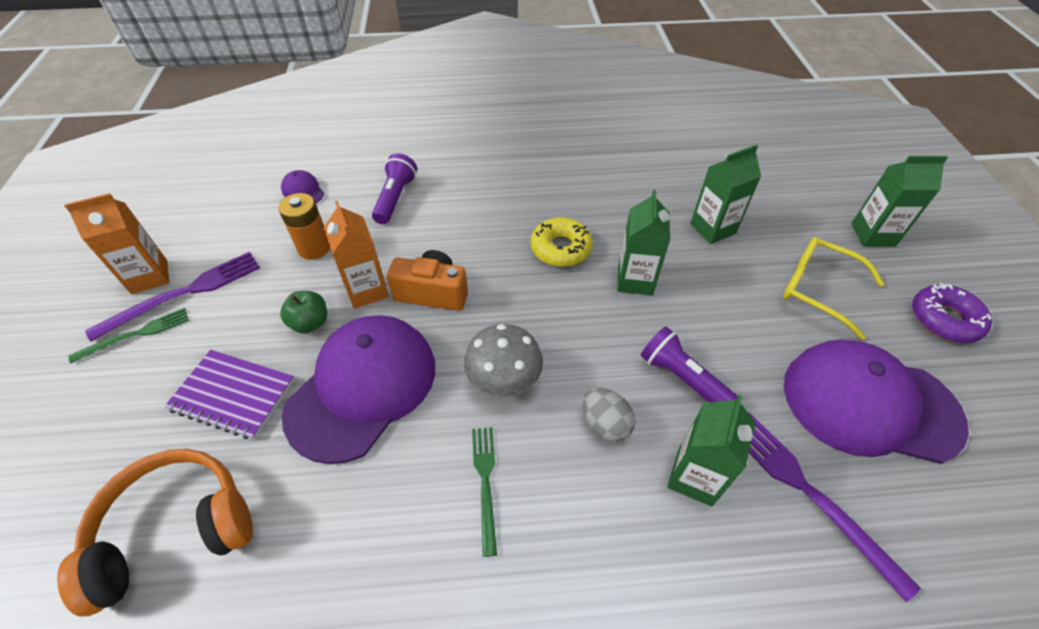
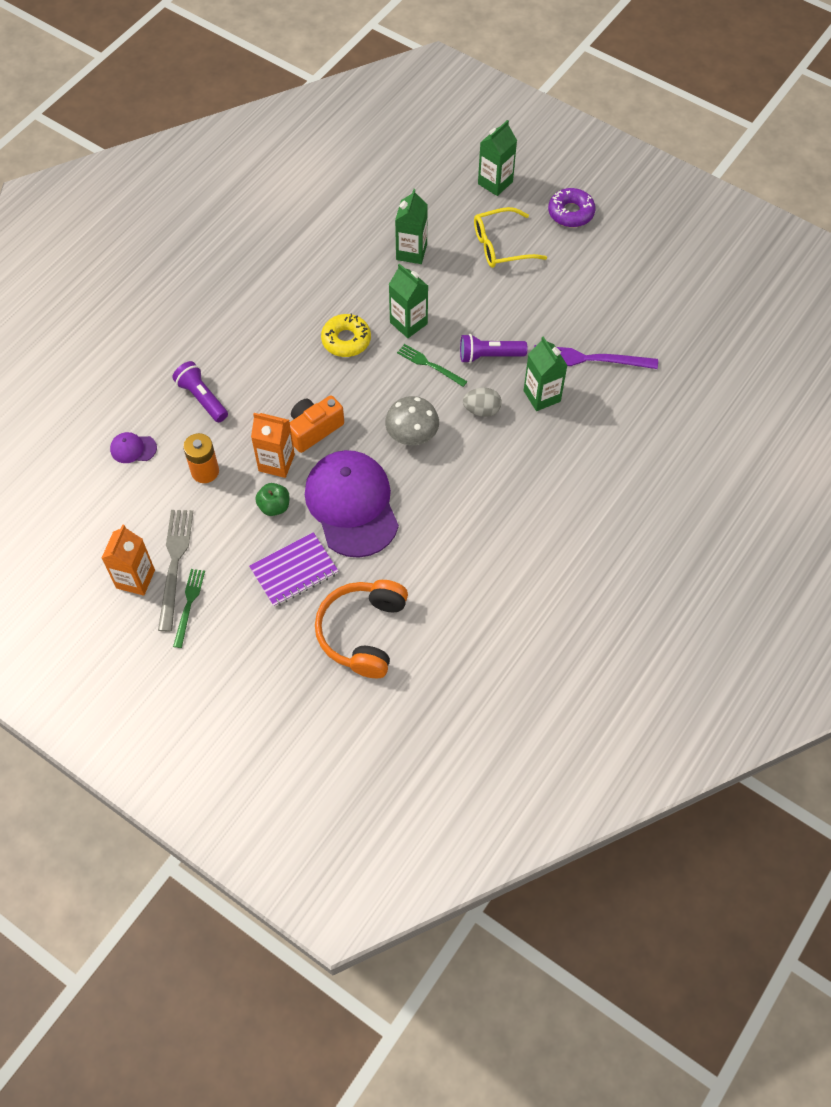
camera: 50 degrees left, 10 degrees up
(184, 293) = (175, 564): purple fork -> grey fork
(485, 482) = (463, 483): green fork -> green fork (429, 365)
(869, 403) = (577, 292): purple cap -> none

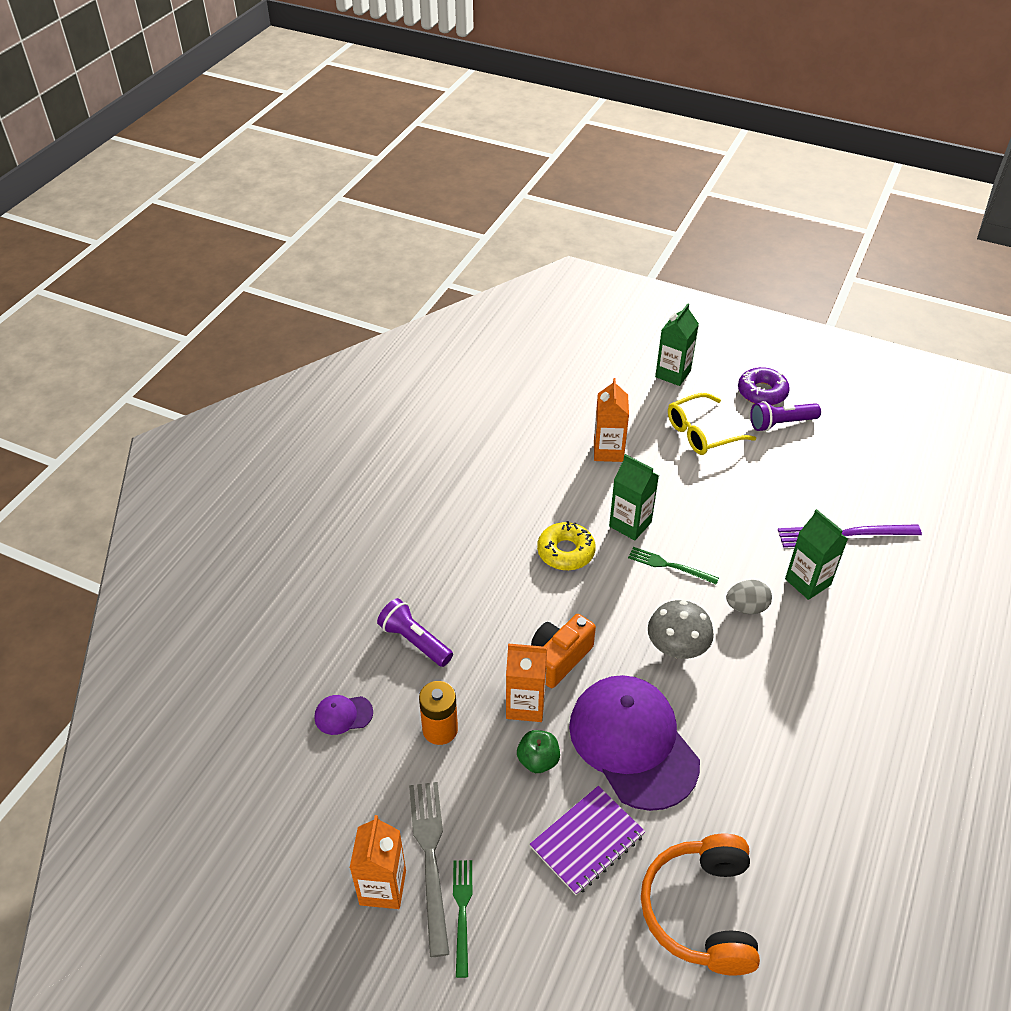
camera: 10 degrees left, 15 degrees down
(411, 252) = (608, 451): green carton -> orange carton
(489, 356) = (732, 547): purple flashlight -> purple flashlight (781, 423)

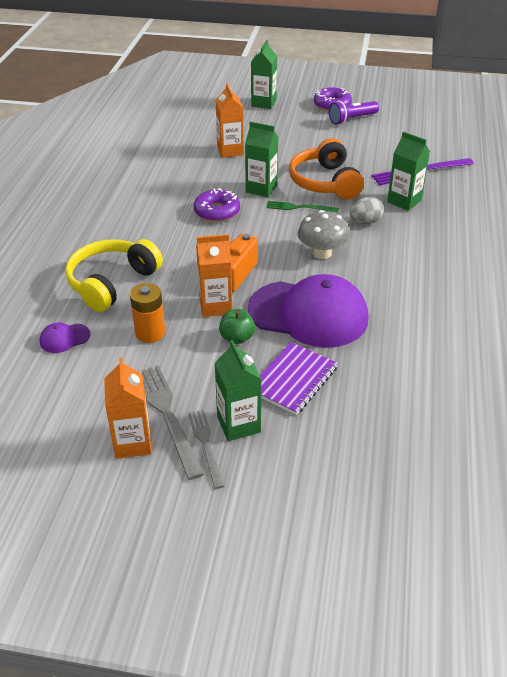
camera: 15 degrees left, 5 degrees down
(414, 641) = (112, 283): purple flashlight -> yellow headphones
(462, 912) = (206, 445): green fork -> grey fork
(506, 891) = (238, 424): none -> green carton
(566, 552) = (217, 211): yellow donut -> purple donut
(633, 743) = (308, 314): purple cap -> purple cap turned 150 degrees clockwise
(701, 433) = (296, 132): yellow glasses -> none
(701, 911) = (398, 405): orange headphones -> orange headphones (325, 182)

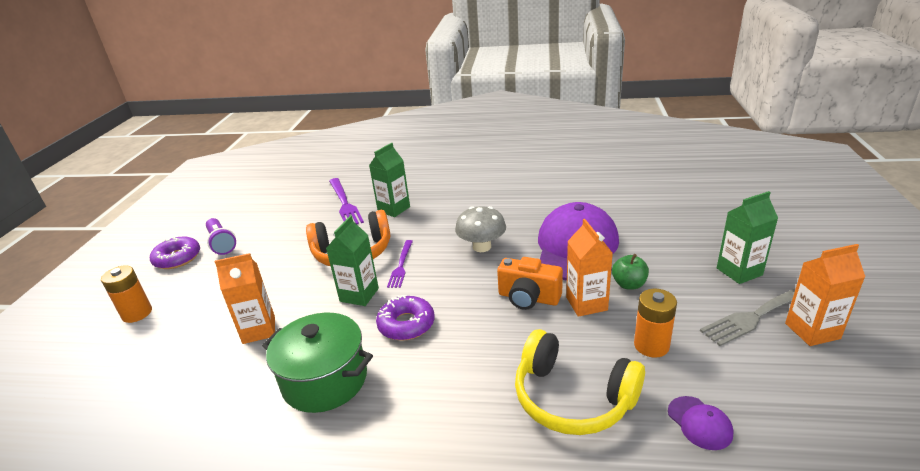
camera: 90 degrees left, 10 degrees down
(169, 181) = (325, 380): none -> green pot
(206, 445) = (776, 286): grey fork -> none
(263, 103) = (137, 313): green carton -> orange battery
(293, 380) = (667, 249): purple notebook -> none
(299, 207) = (401, 265): green fork -> purple fork
(365, 222) = (428, 227): grey egg -> none

